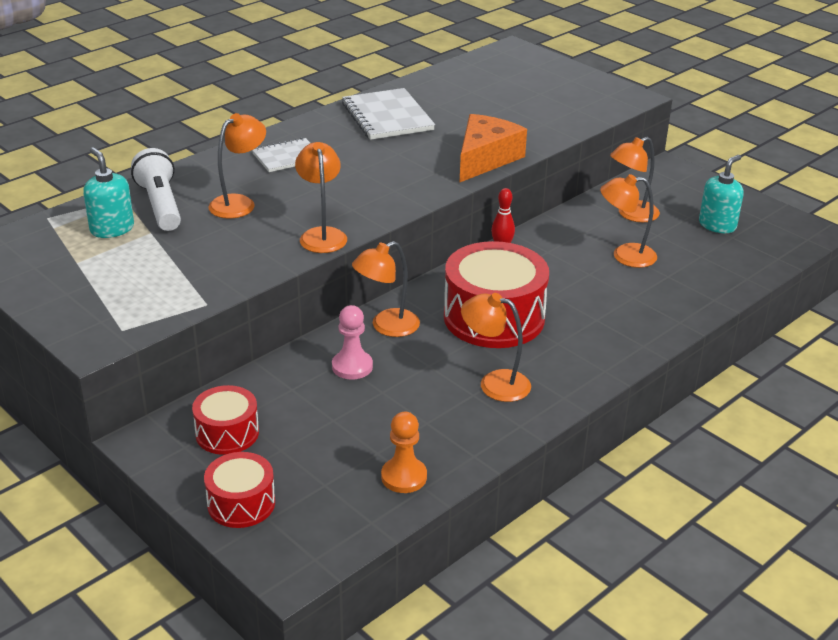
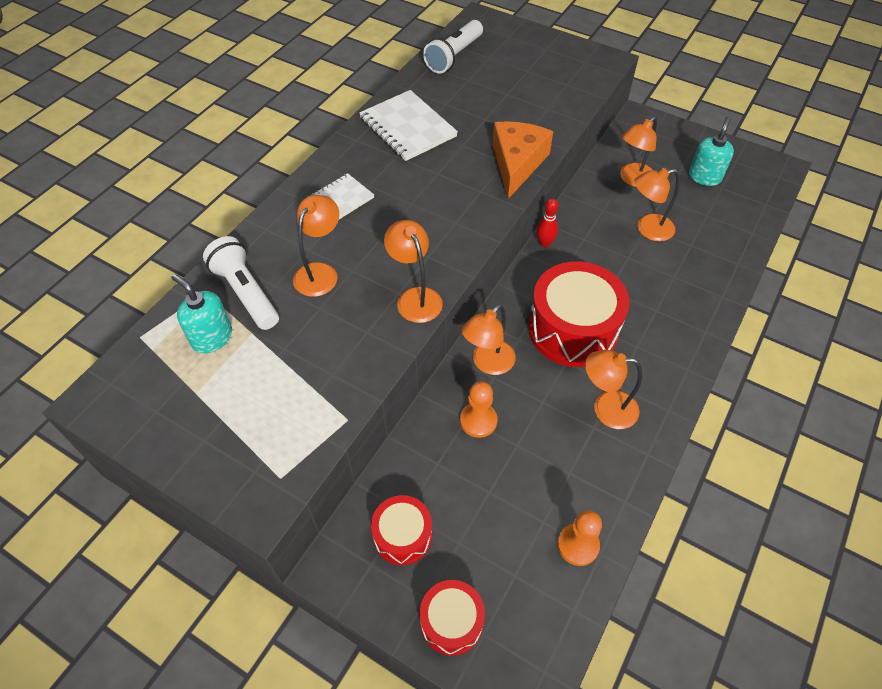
camera: 15 degrees left, 20 degrees up
(352, 366) = (478, 421): pink pawn -> orange pawn
(467, 73) = (454, 56): none -> white flashlight

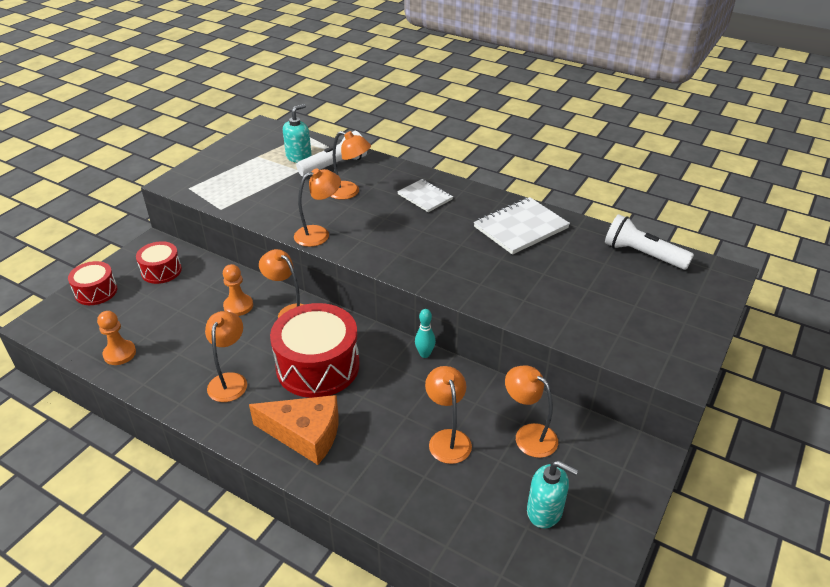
camera: 90 degrees right, 15 degrees down
(517, 163) = (478, 291): orange cheese -> orange cheese (305, 434)
(545, 243) = (425, 354): red bowling pin -> turquoise bowling pin

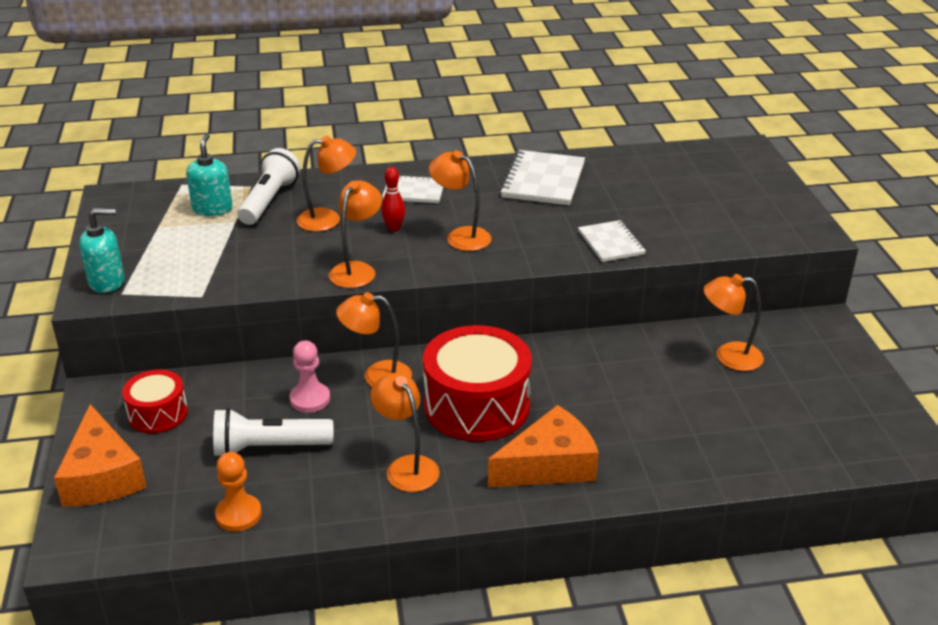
camera: 40 degrees left, 5 degrees down
(96, 292) = (102, 476): red drum -> orange cheese
(238, 306) = (310, 399): orange pawn -> pink pawn
(377, 217) = (394, 228): none -> red bowling pin
(425, 354) = (560, 342): turquoise bowling pin -> none
(447, 438) = (672, 396): orange lamp -> orange lamp (461, 236)
(502, 297) = (611, 243): none -> white notebook
(545, 511) = (811, 402): turquoise soap dispenser -> turquoise soap dispenser (107, 282)
(642, 254) = (671, 159): white flashlight -> white flashlight (269, 447)

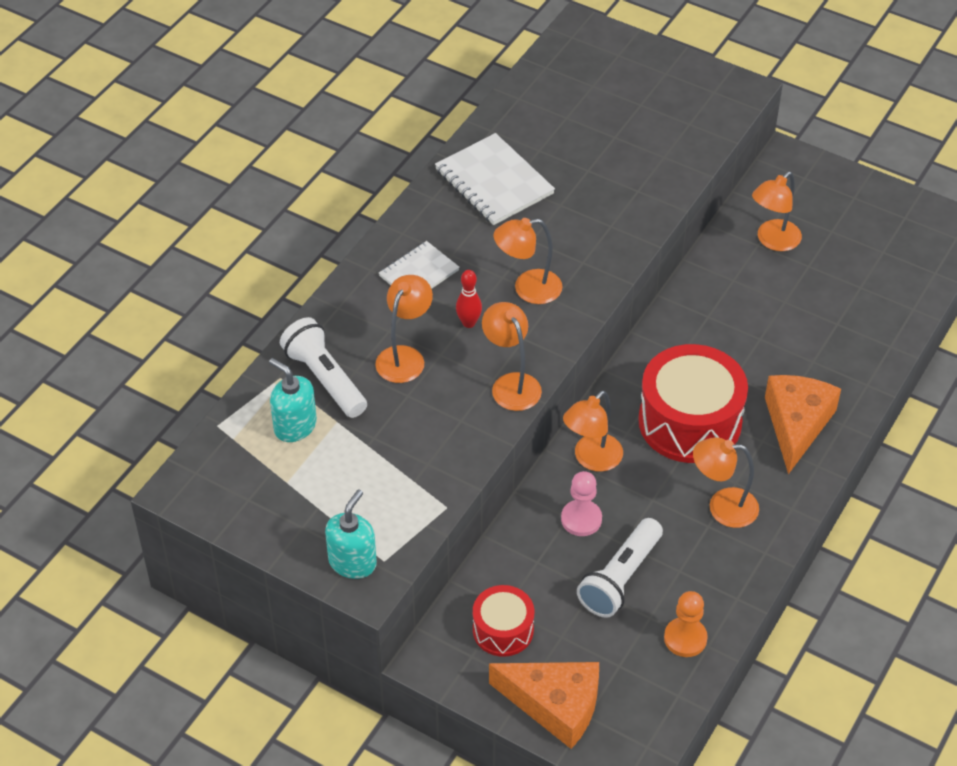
camera: 50 degrees left, 15 degrees up
(611, 243) = (635, 208): white notebook -> none

